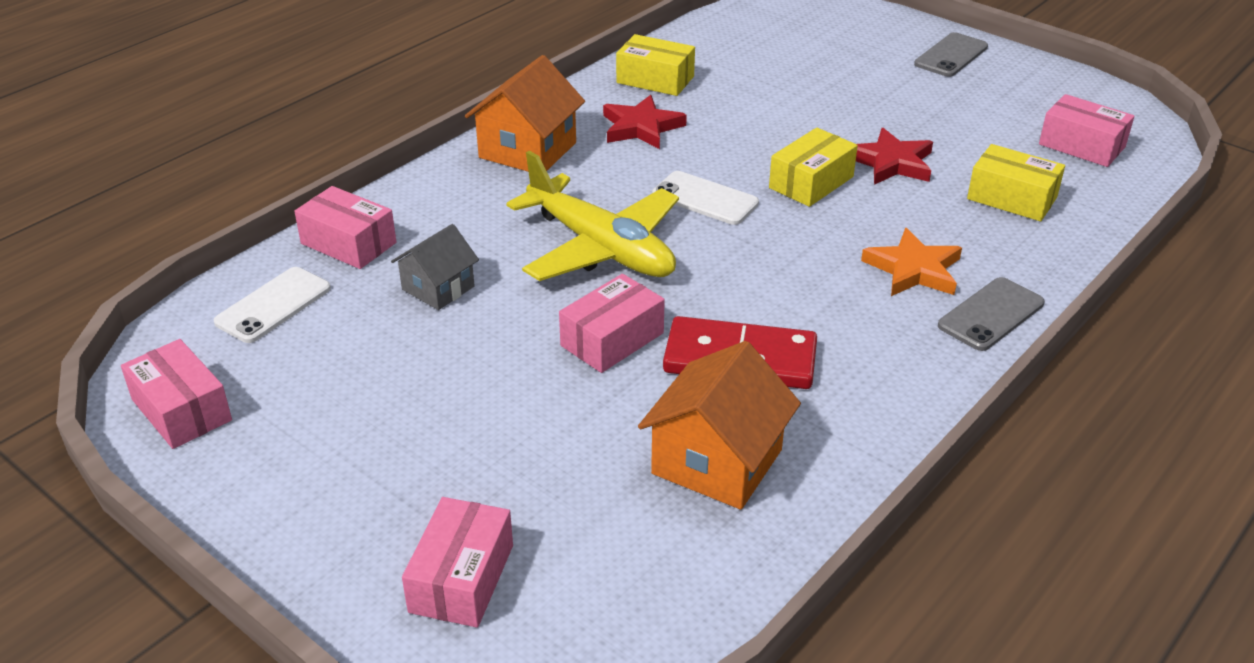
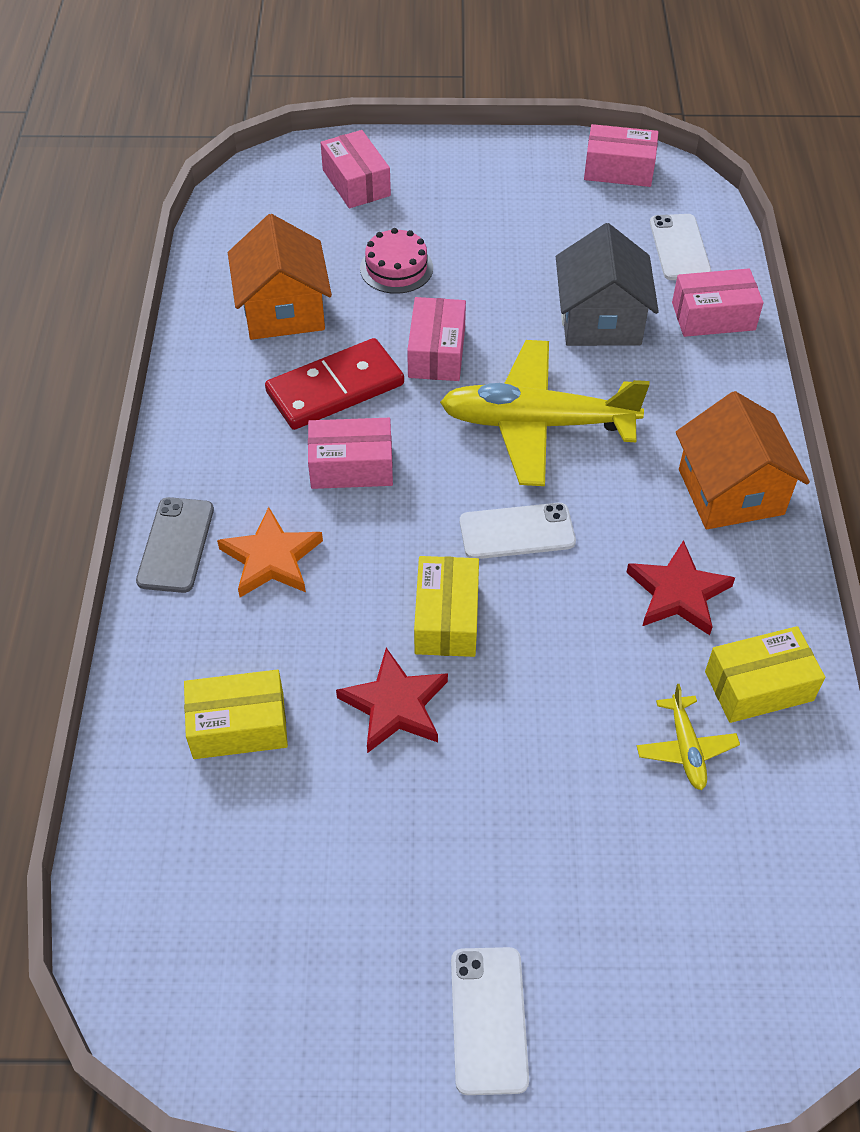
camera: 140 degrees right, 15 degrees up
(438, 288) = (600, 320): grey house -> grey house, size x1.61
(549, 439) = (396, 268): none -> pink cake
(732, 79) = (686, 748): none -> yellow plane
(951, 55) = (489, 1019): grey phone -> white phone
(1082, 145) = (209, 891): pink box -> pink box (351, 466)

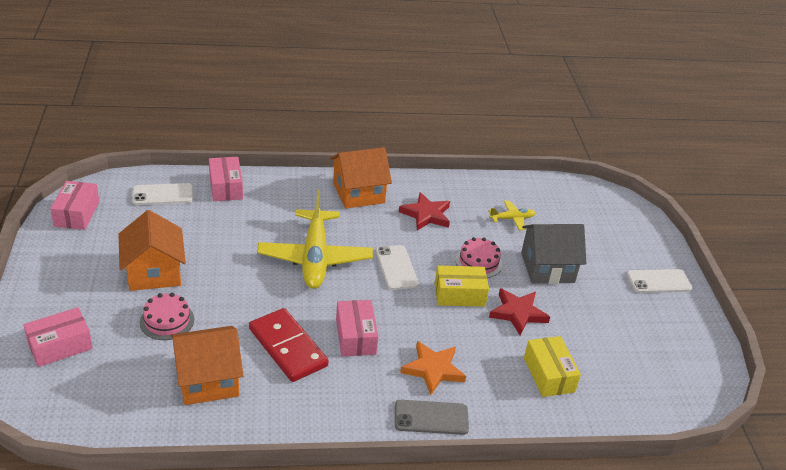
camera: 100 degrees left, 15 degrees down
(437, 352) = (254, 300): pink box -> none
(495, 250) = (154, 272): none -> orange house
(539, 663) = (478, 262): none -> pink cake
(600, 320) = (227, 229): grey house -> grey house (547, 267)
(758, 686) = (473, 195): yellow box -> none

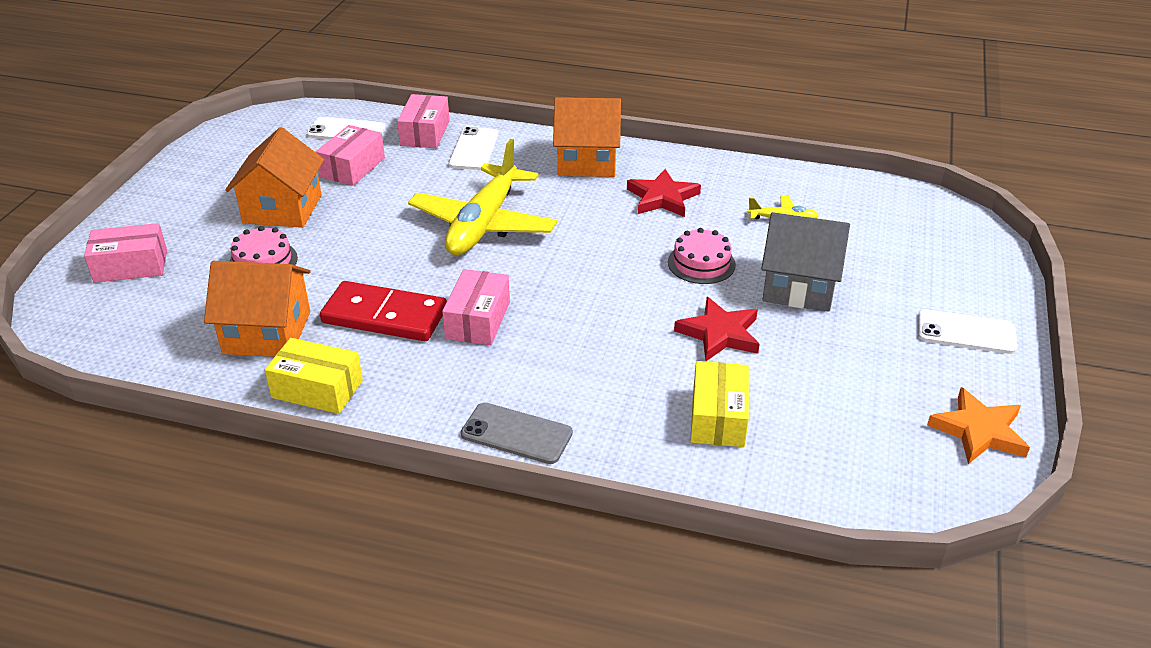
camera: 25 degrees right, 0 degrees up
(77, 214) = (239, 137): pink box -> pink box (352, 167)
(287, 347) = (384, 316): red domino -> red domino turned 60 degrees counterclockwise
(396, 268) = (582, 252): white phone -> white phone (474, 149)
(433, 369) = (556, 378): orange star -> orange star (978, 431)
(459, 294) = (649, 297): yellow box -> yellow box (317, 389)

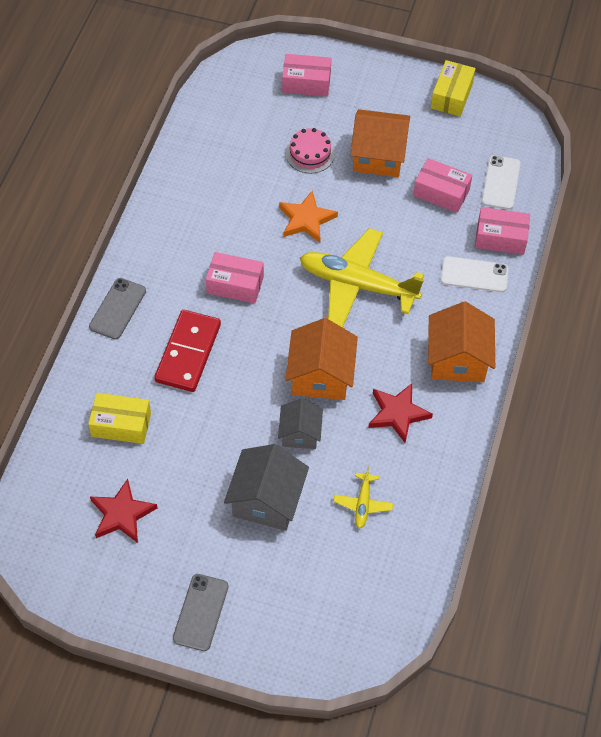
camera: 90 degrees right, 20 degrees up
(131, 266) = (306, 83): pink box -> pink box turned 75 degrees counterclockwise
(267, 332) = (228, 168): orange house -> orange house (320, 375)
(317, 389) = (169, 201): yellow box -> yellow box (451, 96)
(384, 316) = (242, 230): red domino -> red domino (188, 353)
(701, 263) = (300, 433): pink cake -> grey house
(719, 334) = (210, 436): red star -> red star (122, 514)
(966, 332) = (201, 612): white phone -> grey phone
(978, 431) = (90, 589): orange star -> orange star (306, 219)

